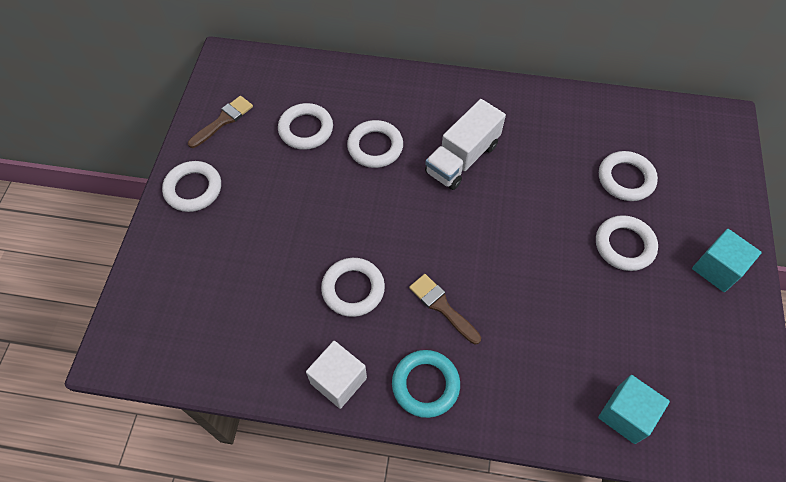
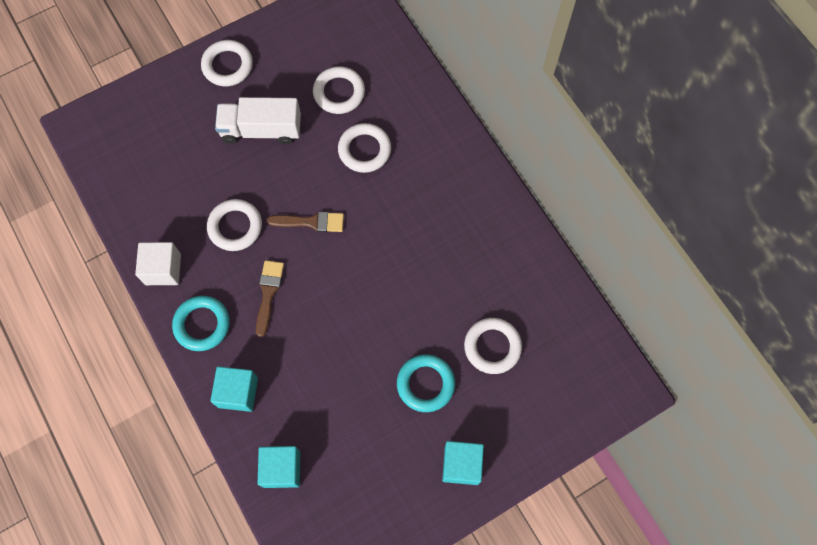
camera: 50 degrees right, 10 degrees up
(223, 120) = (299, 34): brown brush -> brown brush (311, 222)
(462, 158) = (407, 216): white truck -> white truck (261, 130)
(520, 400) = (238, 392): none -> turquoise cube
(624, 245) = (425, 384): white ring -> turquoise ring

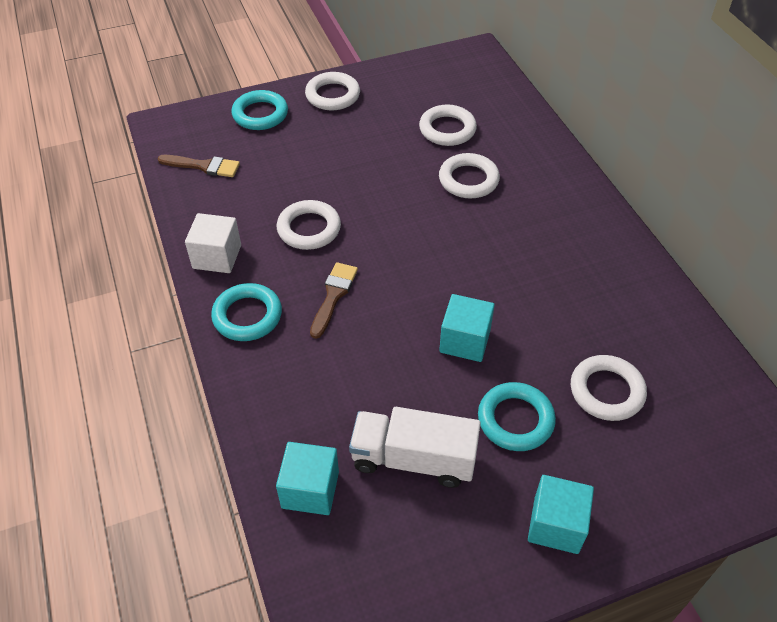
camera: 10 degrees right, 20 degrees down
(165, 100) = (260, 114): none -> turquoise ring
(238, 392) = (273, 393): turquoise cube -> turquoise cube (465, 341)
(261, 130) = (357, 149): white truck -> white truck (413, 459)
(311, 222) = (397, 236): brown brush -> brown brush (203, 166)

